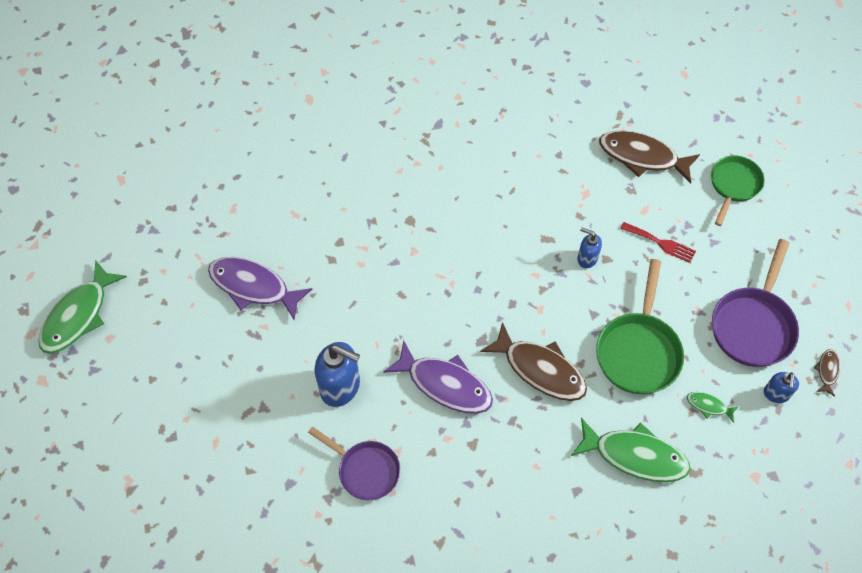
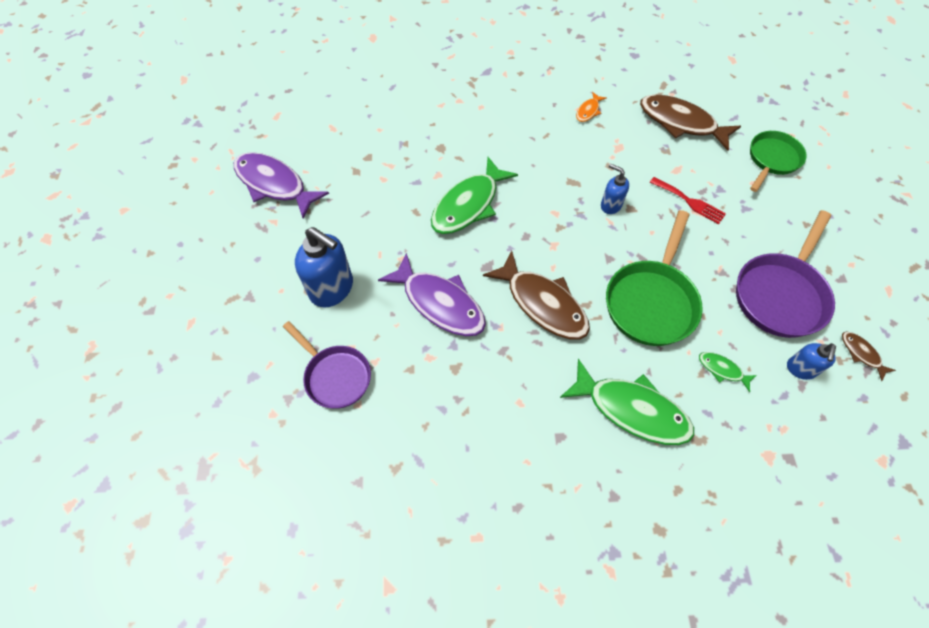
camera: 10 degrees right, 0 degrees up
(78, 315) = (102, 186): green fish -> green fish (468, 205)
(549, 156) = (588, 111): none -> orange fish
(827, 371) = (861, 354): brown fish -> brown fish turned 60 degrees counterclockwise

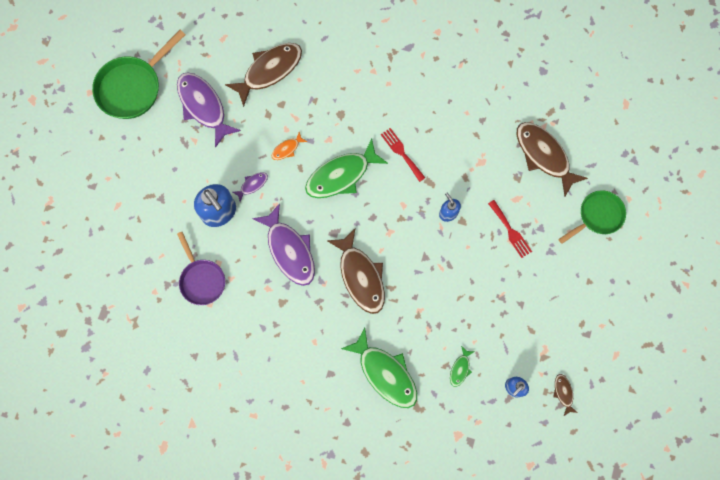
camera: 20 degrees right, 15 degrees up
(341, 130) = (269, 71): none -> brown fish
(364, 246) = (252, 185): none -> purple fish
(527, 163) = (401, 153): none -> red fork
(588, 111) = (474, 118): orange fish -> orange fish (287, 149)
(651, 301) = (438, 302): green pan -> green pan (132, 87)
(722, 370) = (460, 369): green fish -> green fish turned 120 degrees counterclockwise
(780, 294) = (534, 330): purple pan -> none

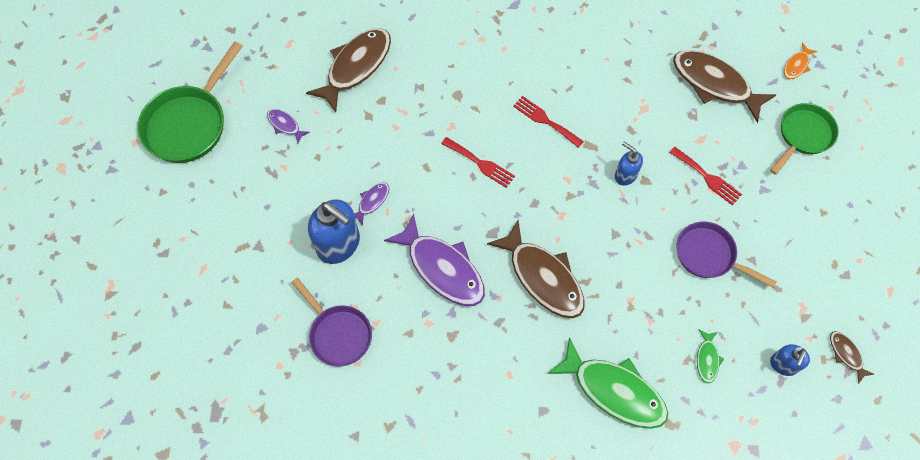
camera: 15 degrees left, 10 degrees down
(203, 106) = (285, 125): purple fish -> purple fish, size x0.45
(287, 149) = (403, 149): orange fish -> orange fish (796, 65)
(341, 175) = (480, 163): green fish -> red fork
(489, 292) = (709, 255): none -> purple pan

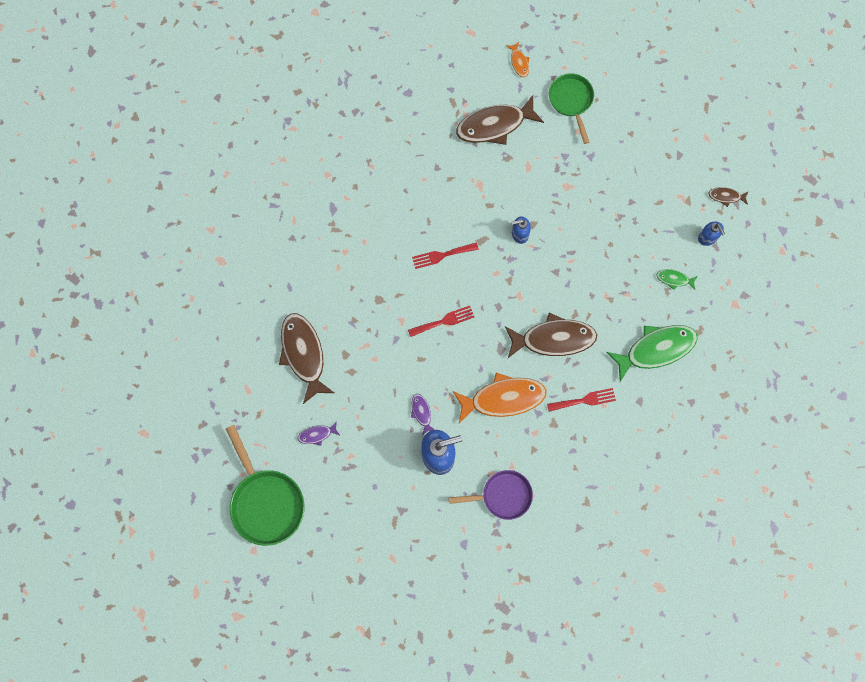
camera: 55 degrees left, 10 degrees up
(442, 268) = (503, 398): purple fish -> orange fish
(707, 177) = (557, 184): red fork -> red fork (584, 400)
(707, 359) = (674, 279): green fish -> green fish turned 150 degrees clockwise
(709, 255) = (610, 225): purple pan -> none

